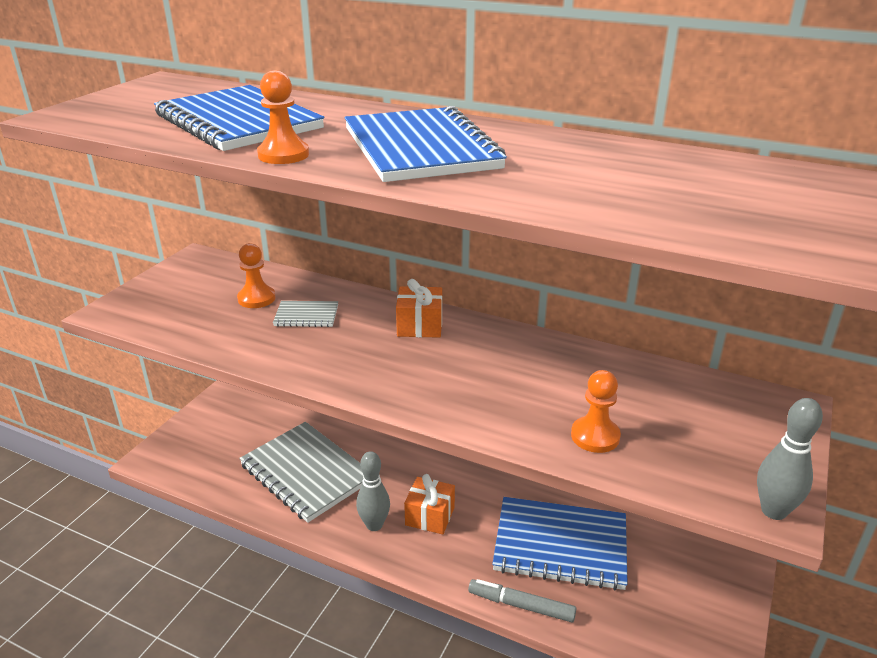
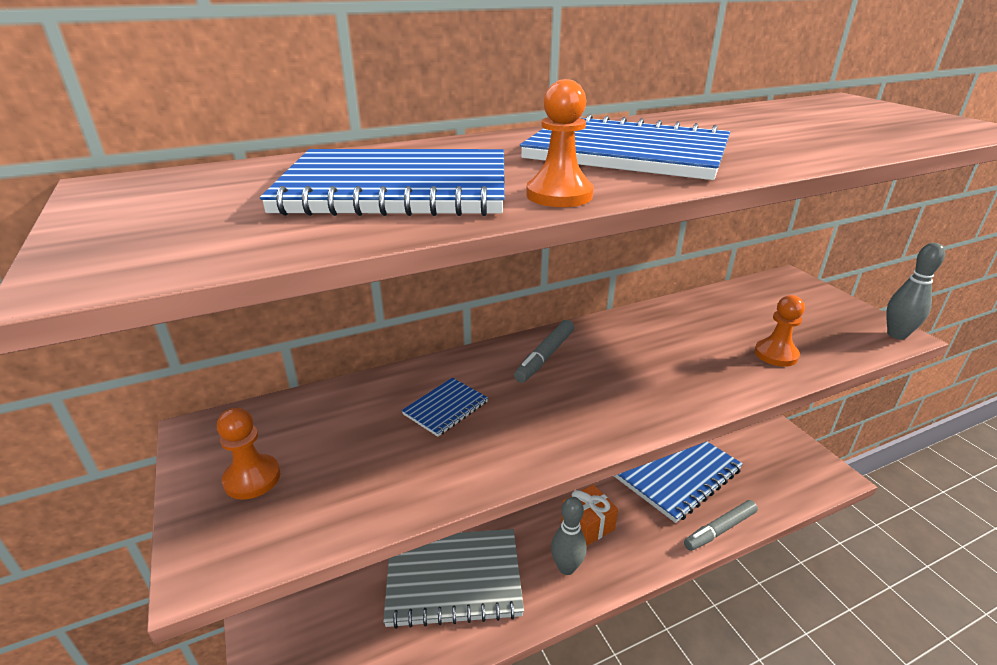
camera: 50 degrees left, 0 degrees up
(256, 298) = (365, 425): orange pawn -> orange pawn (252, 478)
(306, 316) = (445, 408): grey notebook -> blue notebook
(420, 326) = (545, 356): orange gift -> grey marker

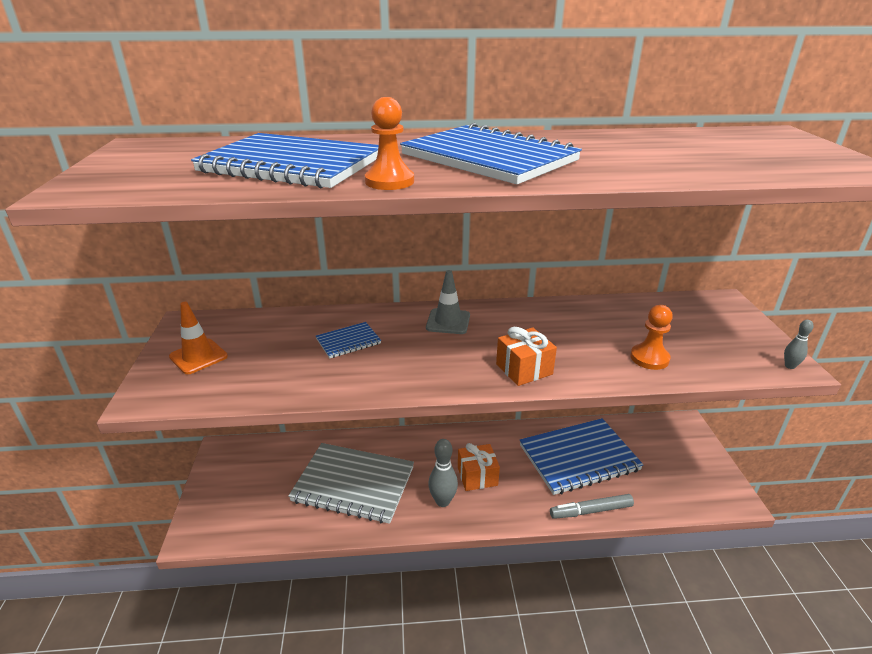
camera: 20 degrees right, 0 degrees up
(252, 478) = (198, 356): orange pawn -> orange traffic cone
(545, 356) = (448, 322): grey marker -> grey traffic cone
(668, 396) = (524, 369): none -> orange gift
(896, 335) = (789, 366): grey bowling pin -> grey bowling pin, size x0.56

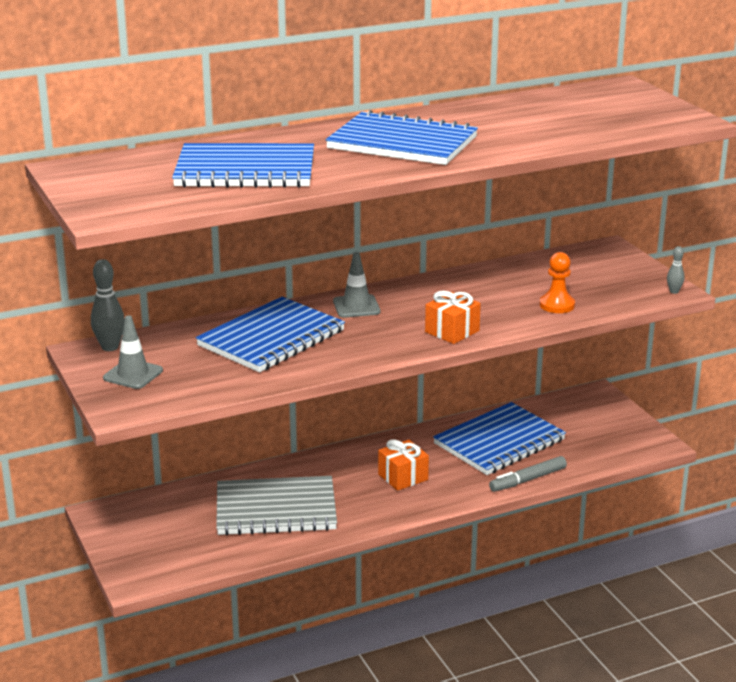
camera: 20 degrees left, 5 degrees down
(198, 356) = (133, 374): orange traffic cone -> grey traffic cone
(348, 341) = (271, 338): blue notebook -> blue notebook, size x2.18
(389, 181) = (345, 175): orange pawn -> none
(442, 501) = (378, 503): grey bowling pin -> grey bowling pin (110, 347)

